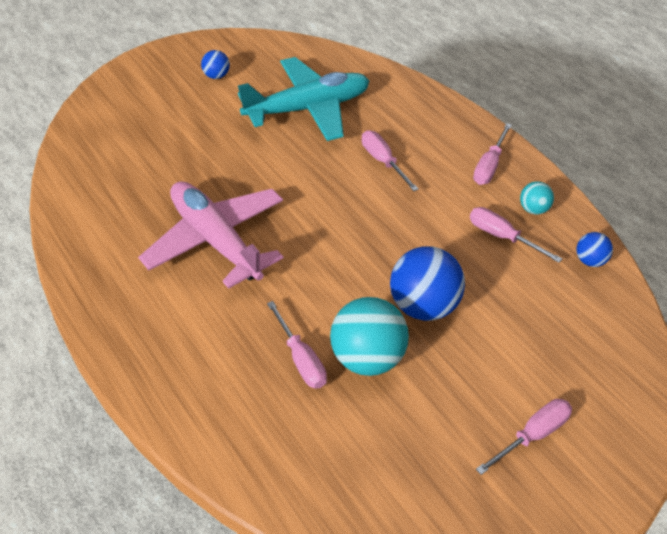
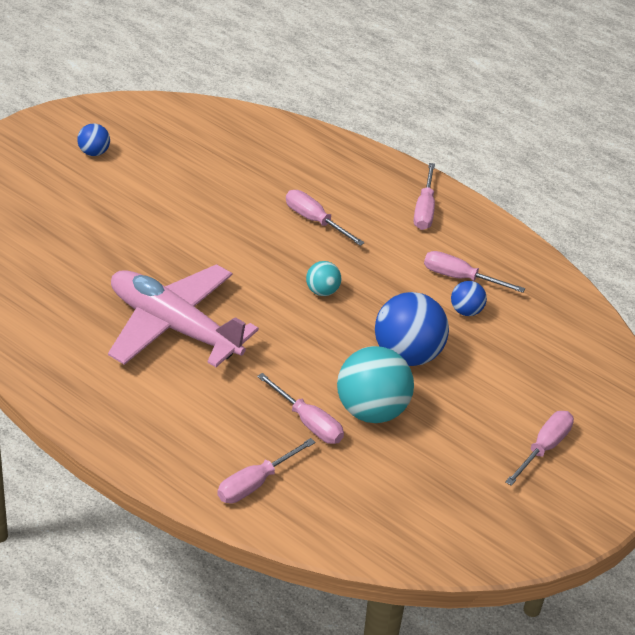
camera: 20 degrees left, 5 degrees down
(224, 414) = (255, 483): none -> pink screwdriver
(308, 109) = (213, 176): turquoise plane -> none
(534, 209) = (482, 246): turquoise ball -> turquoise ball (322, 291)
(590, 261) = (550, 287): blue ball -> blue ball (466, 311)

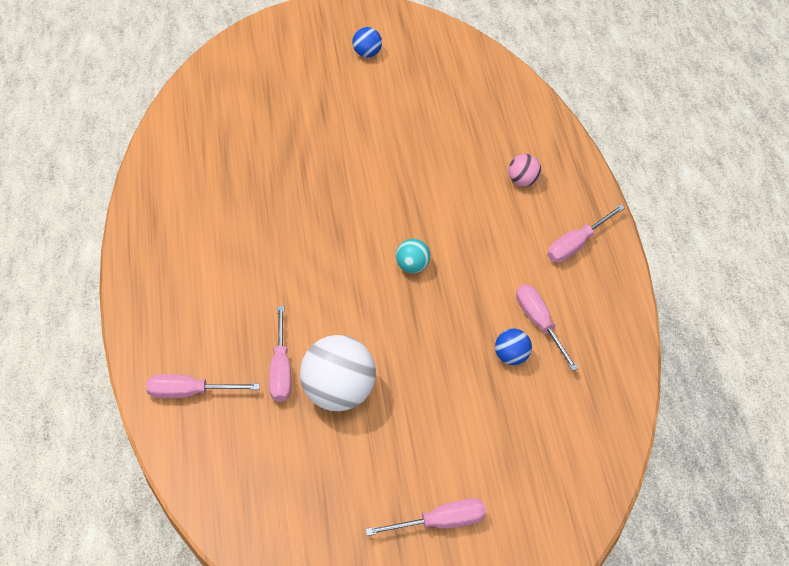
camera: 45 degrees right, 10 degrees up
(174, 327) = (271, 228): pink plane -> none
(315, 221) = (473, 202): pink screwdriver -> none
(335, 186) = (523, 181): none -> pink ball
(372, 410) = (339, 392): turquoise ball -> white ball
(408, 354) = (420, 363): blue ball -> none

